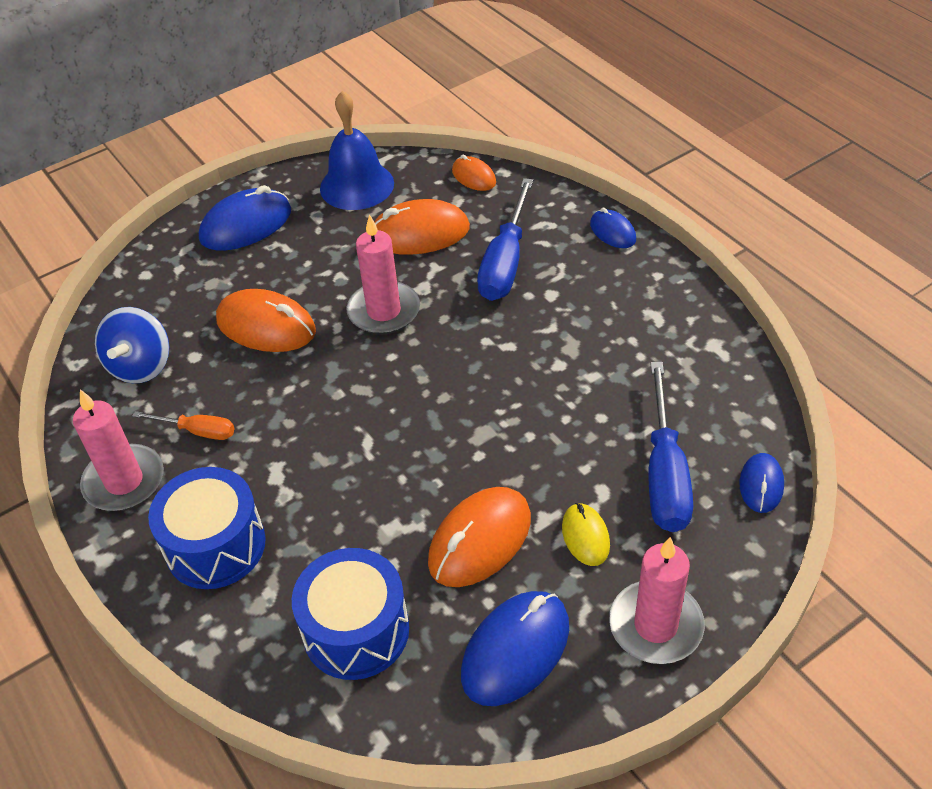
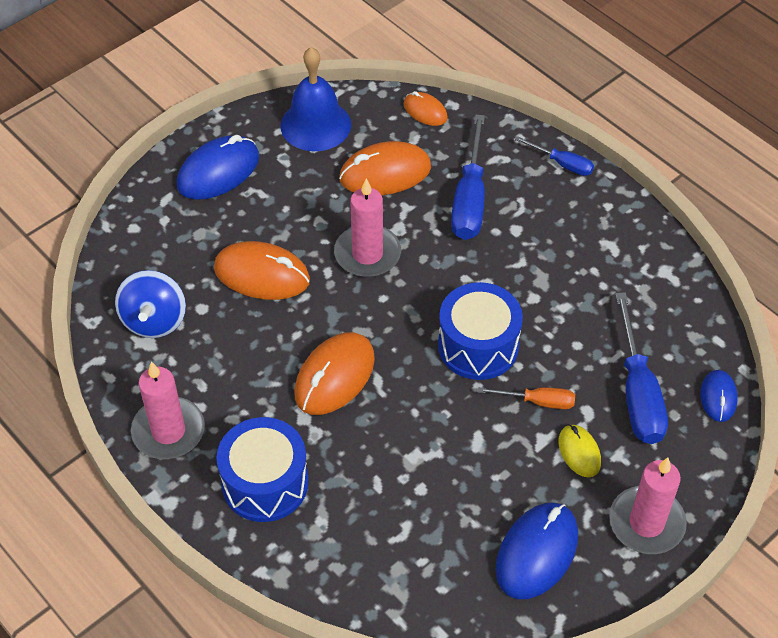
camera: 10 degrees left, 5 degrees up
(197, 431) = (223, 380): orange screwdriver -> orange screwdriver (537, 401)
(356, 630) = (402, 546): blue drum -> blue drum (478, 346)
(480, 540) = (491, 462): orange mouse -> orange mouse (334, 376)
(612, 232) = (562, 164): blue mouse -> blue screwdriver

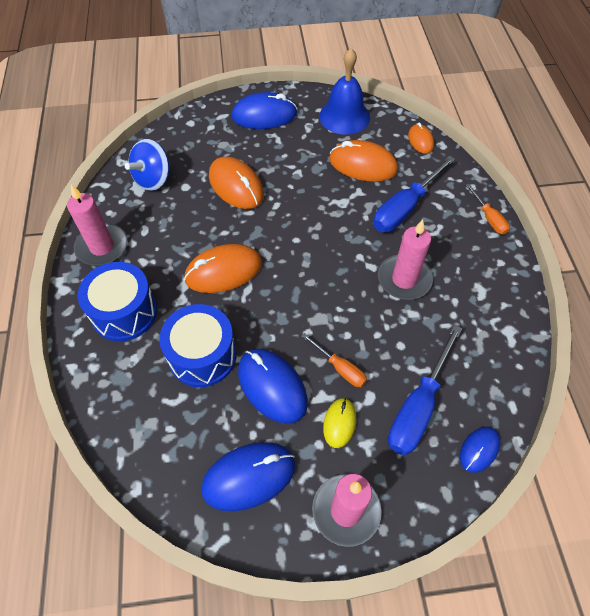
camera: 35 degrees right, 5 degrees up
(367, 254) = (309, 207): pink candle -> pink candle (404, 279)
(478, 346) = (331, 305): blue drum -> blue drum (202, 355)
(487, 459) = (272, 387): none -> blue mouse
(562, 164) = (488, 218): blue screwdriver -> orange screwdriver

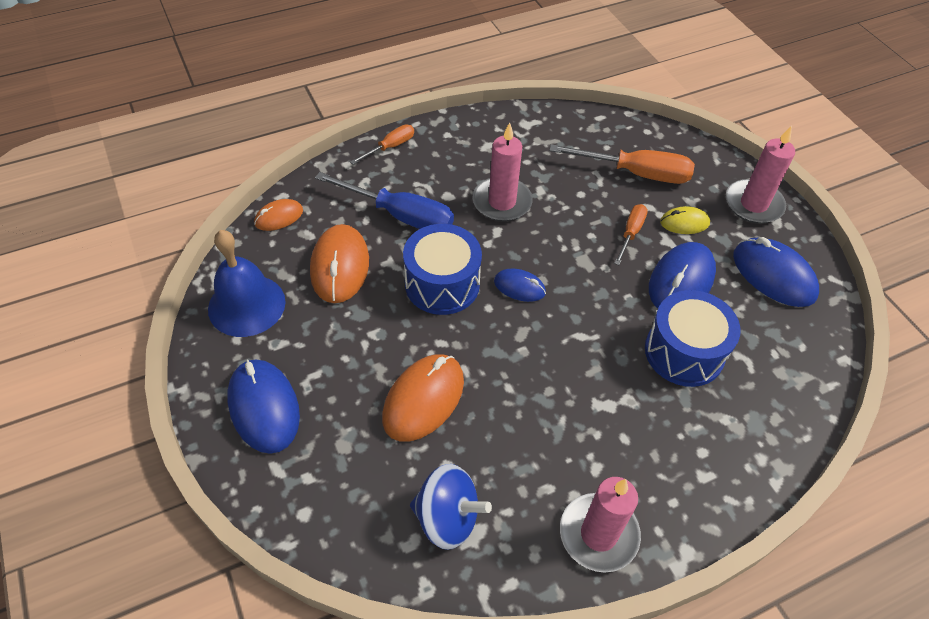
camera: 110 degrees left, 5 degrees down
(124, 312) = (678, 456): blue drum -> blue drum (442, 284)
(223, 271) = (568, 368): orange mouse -> none
(418, 406) = (635, 173): blue screwdriver -> orange screwdriver
(479, 450) = (650, 133): blue mouse -> blue mouse (519, 287)

